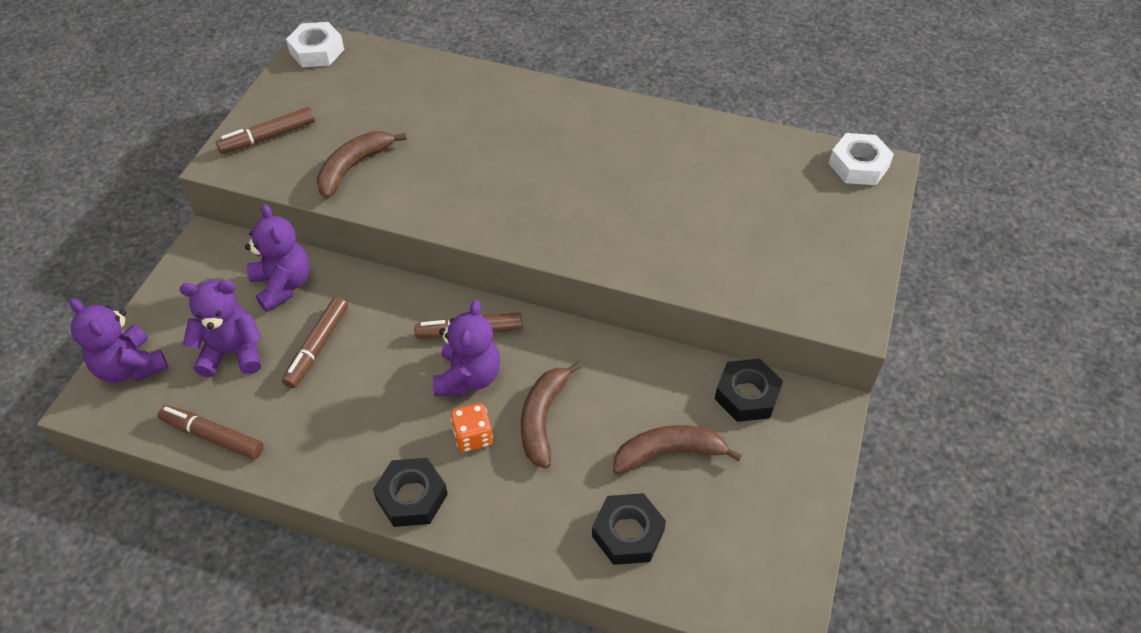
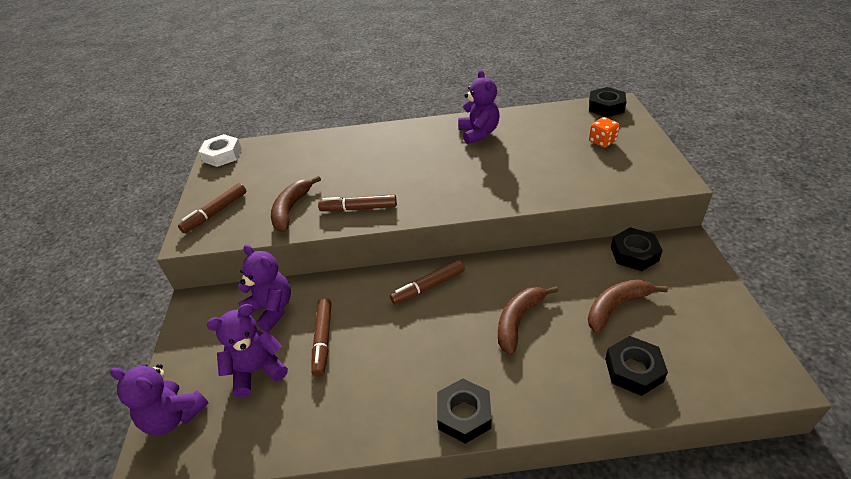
camera: 20 degrees left, 10 degrees down
(213, 436) = (275, 440): brown marker -> brown marker (359, 208)
(468, 377) = (448, 315): purple teddy bear -> purple teddy bear (478, 133)
(473, 437) = (479, 353): orange dice -> orange dice (602, 142)
(543, 419) = (518, 321): brown banana -> brown banana turned 45 degrees clockwise
(858, 165) = (606, 107): white nut -> black nut

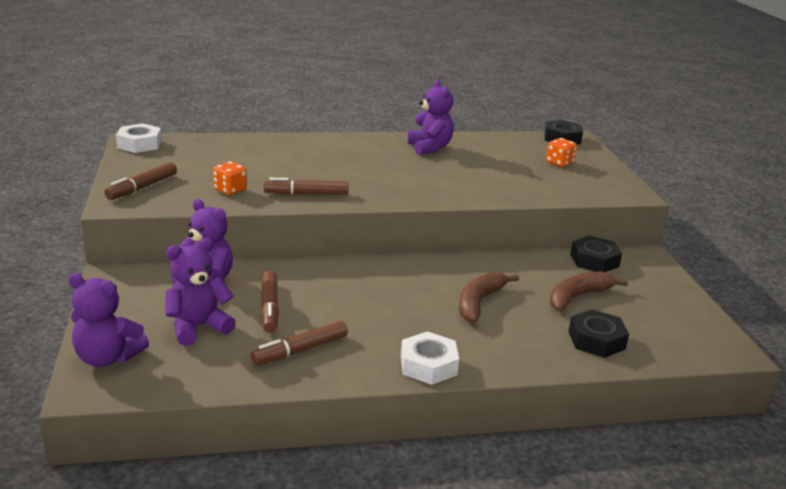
camera: 10 degrees left, 15 degrees down
(291, 209) = (230, 190): brown banana -> orange dice
(428, 287) = (381, 274): brown marker -> brown marker (300, 350)
(464, 414) = (428, 365): black nut -> white nut

